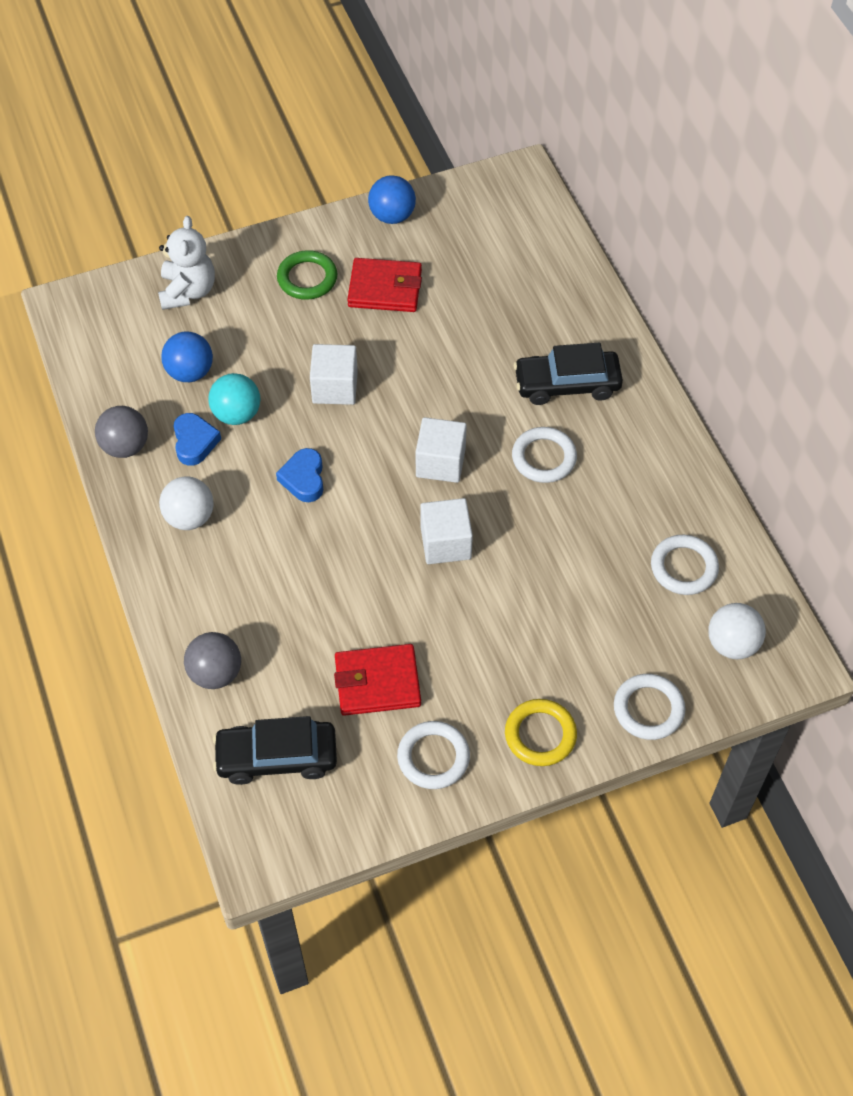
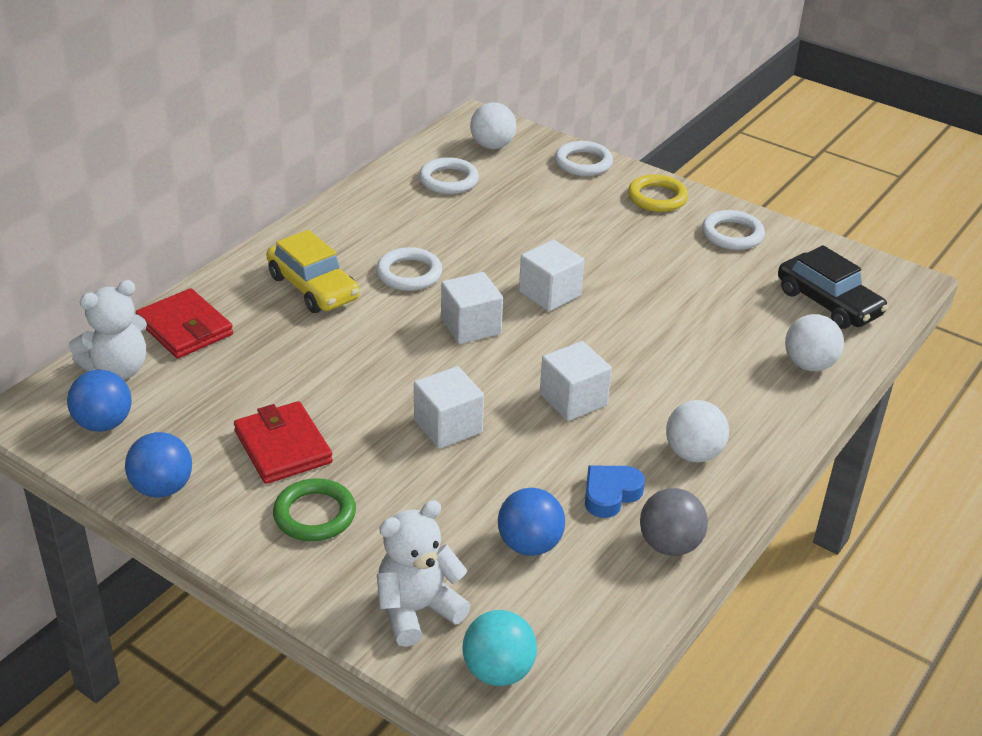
camera: 125 degrees left, 20 degrees down
(215, 673) = (809, 365): grey ball -> white ball
(237, 414) = (547, 480): turquoise ball -> turquoise ball (498, 671)
(303, 478) = (573, 400): blue heart -> white cube
(377, 682) = (710, 280): red wallet -> red wallet (185, 328)
(481, 208) = (104, 423): none -> blue ball
(538, 233) = (118, 370): none -> white teddy bear
(567, 384) = (313, 287): black car -> yellow car

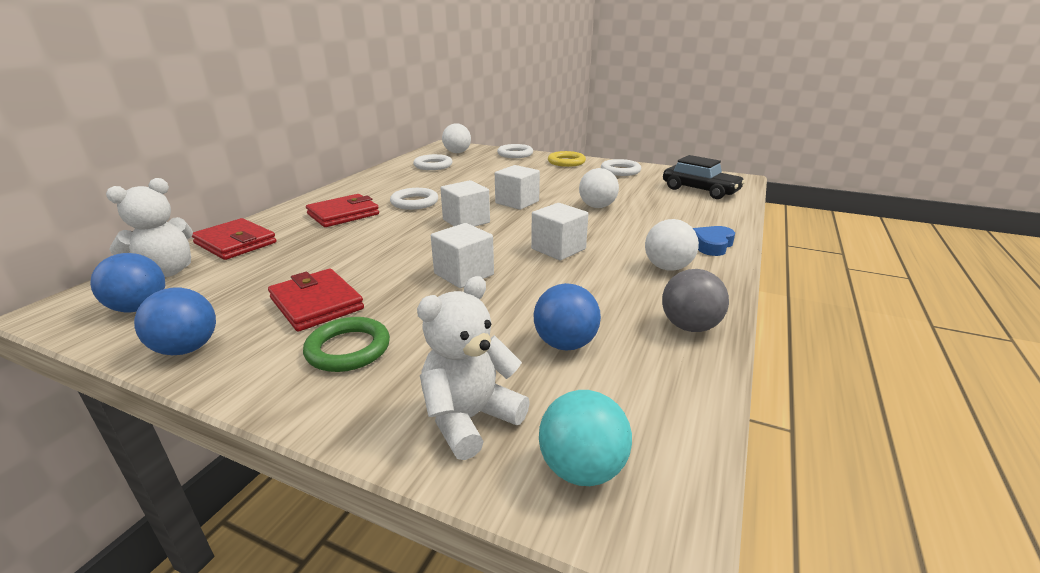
camera: 10 degrees left, 10 degrees down
(313, 287) = (343, 214): yellow car -> red wallet
(610, 494) = (618, 299): blue heart -> blue heart (711, 245)
(809, 365) = (712, 216): white ball -> white ball (597, 206)

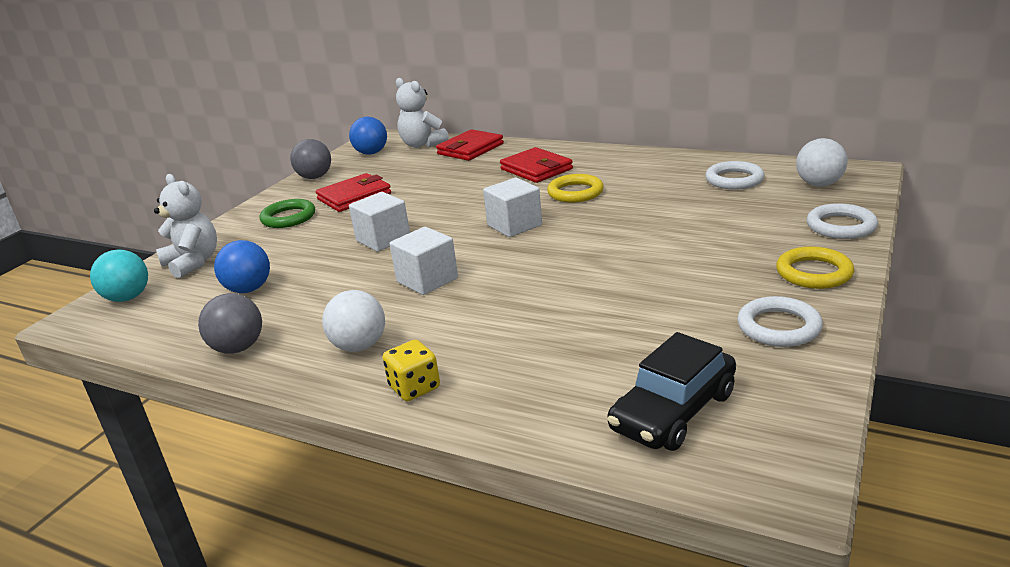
camera: 95 degrees right, 0 degrees up
(187, 348) = (315, 177): blue ball -> grey ball
(414, 202) = (575, 192): white ring -> yellow ring
(517, 202) = (582, 247): white cube -> none
(597, 206) = (569, 303): white ball -> none
(711, 245) = (414, 388): blue heart -> yellow dice

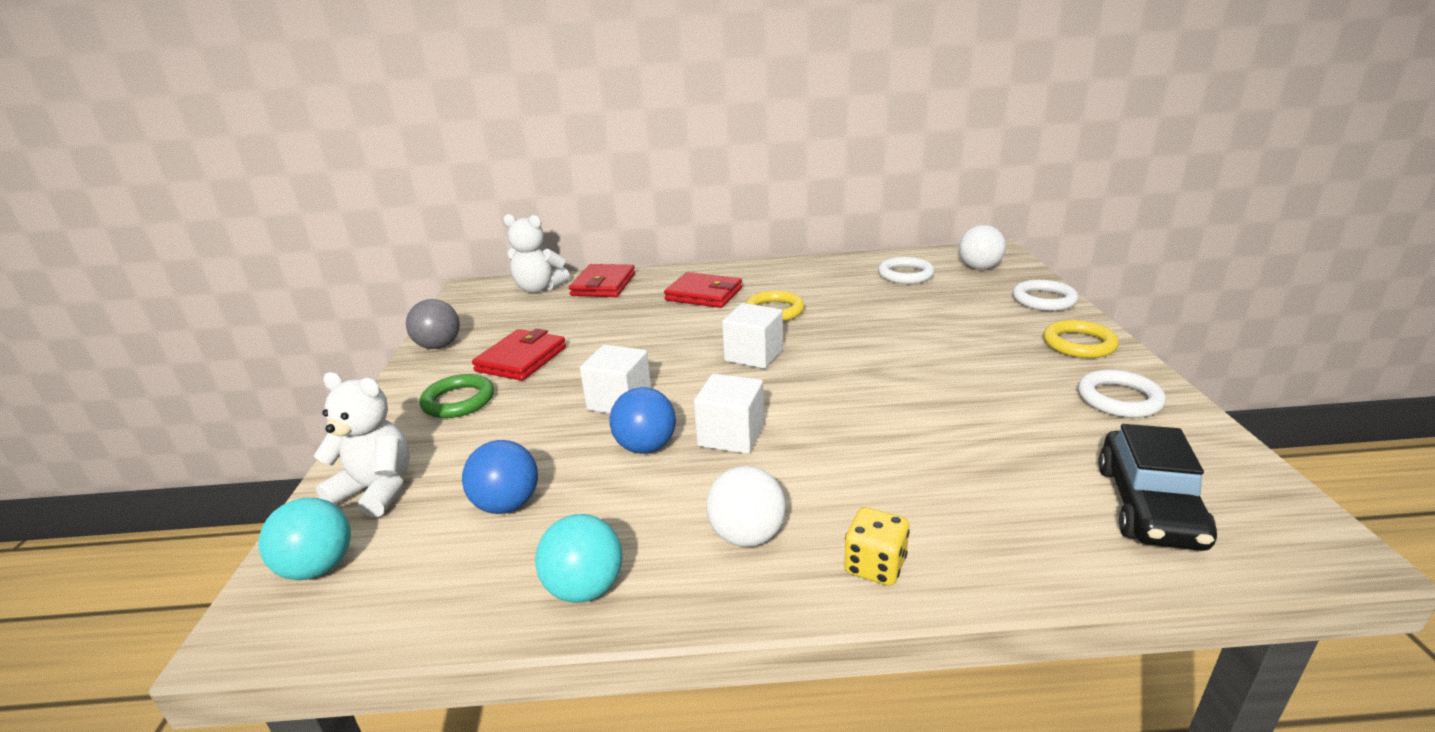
camera: 30 degrees left, 0 degrees up
(238, 348) = (585, 588): grey ball -> turquoise ball
(371, 153) = (484, 307): blue ball -> blue ball (646, 447)

